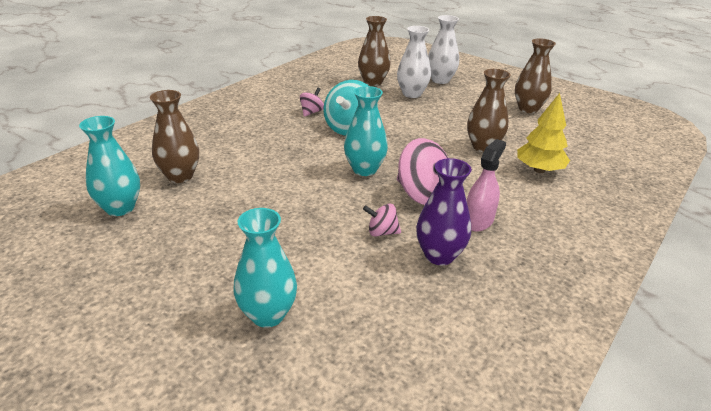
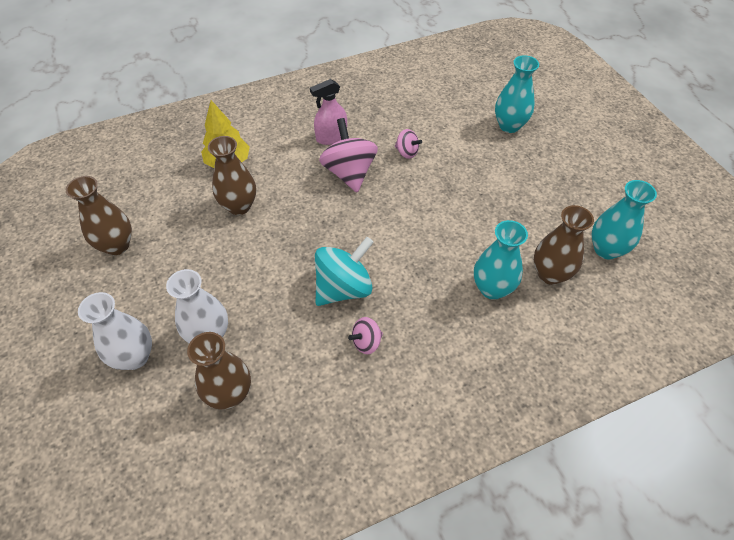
camera: 150 degrees left, 20 degrees up
(364, 169) = (374, 218): turquoise vase -> turquoise vase (492, 288)
(439, 255) = (382, 124): purple vase -> none

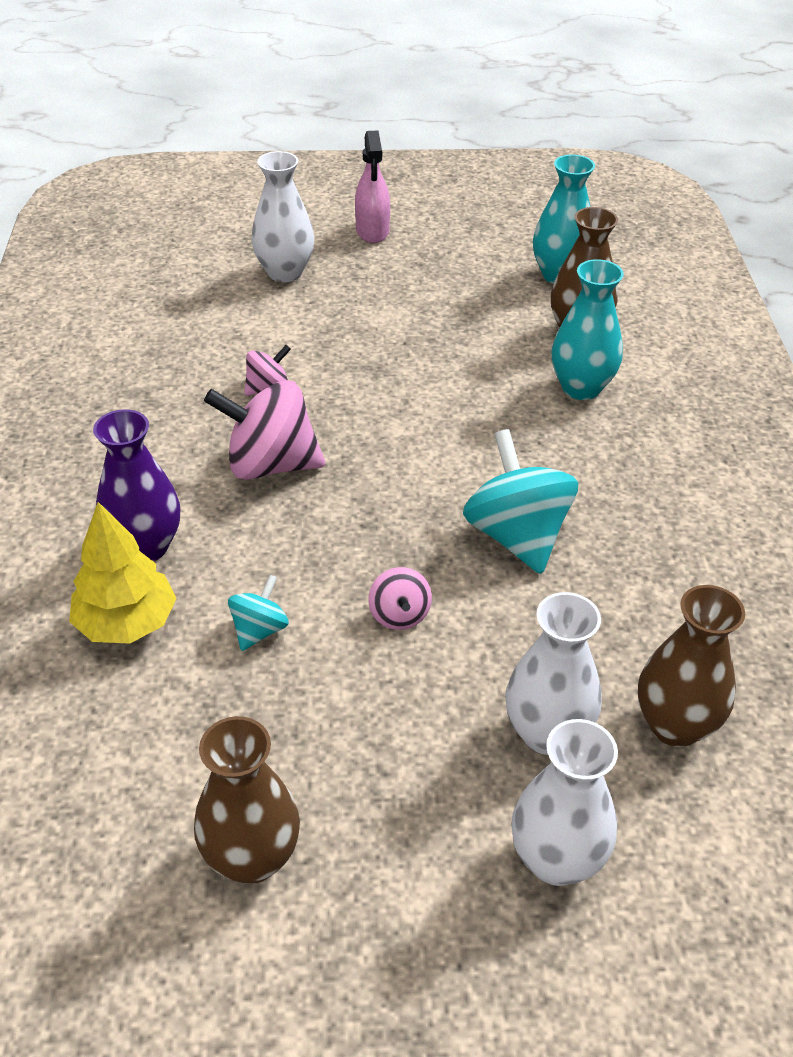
camera: 70 degrees left, 10 degrees down
(239, 206) = (259, 630): brown vase -> turquoise spinning top
(275, 151) = (145, 547): none -> purple vase
(331, 137) = (165, 463): pink spray bottle -> pink spray bottle (372, 231)
(366, 342) = (628, 537): pink spinning top -> pink spinning top (399, 615)
(509, 126) = (285, 272): turquoise vase -> white vase

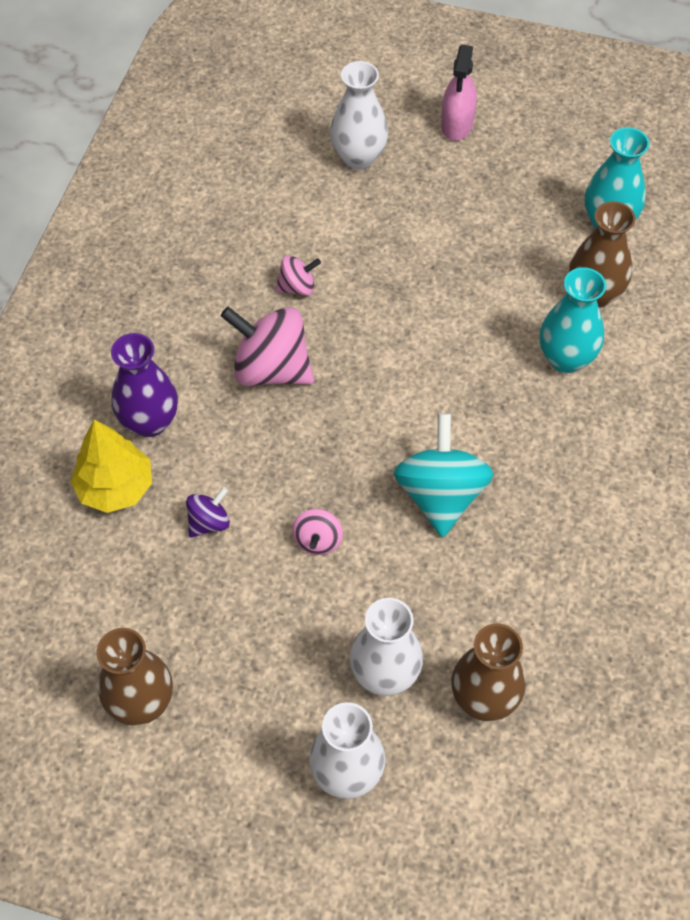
camera: 20 degrees right, 15 degrees up
(259, 630) = (209, 522): turquoise spinning top -> purple spinning top

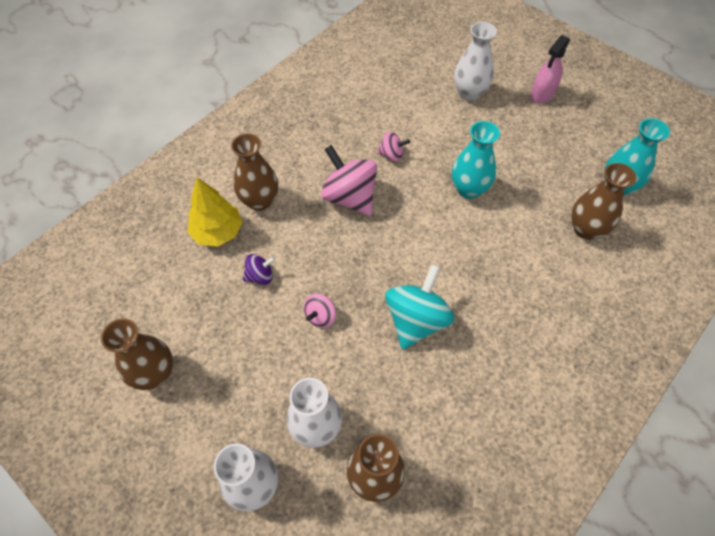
camera: 25 degrees right, 0 degrees up
(150, 422) = (260, 201): purple vase -> brown vase
(566, 358) = (546, 264): turquoise vase -> turquoise vase (469, 189)

